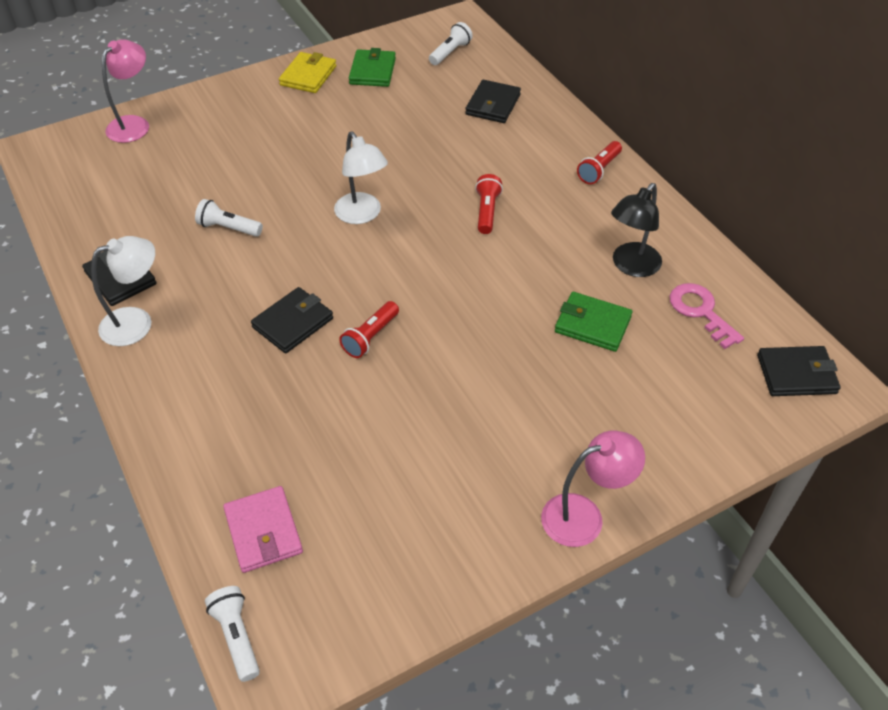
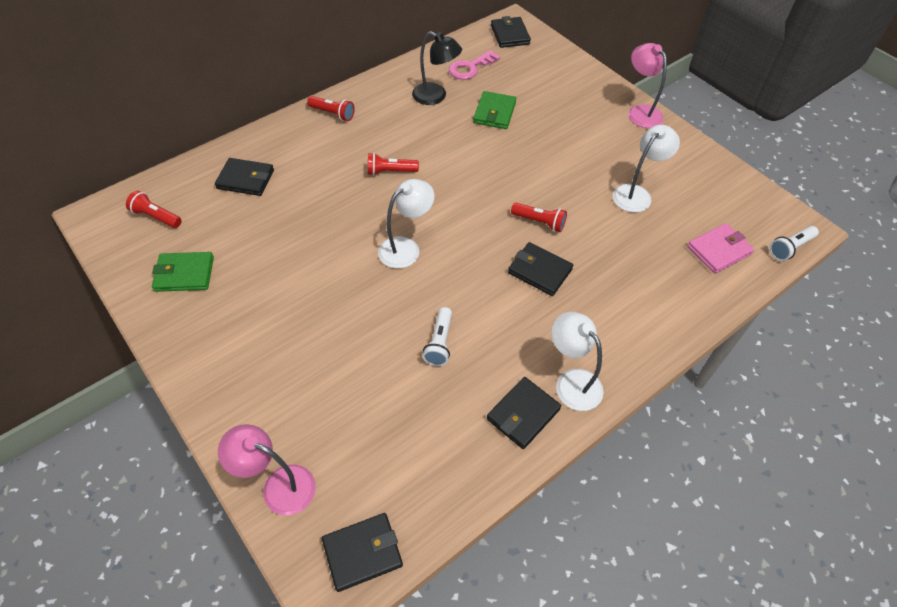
camera: 100 degrees left, 5 degrees up
(53, 165) = (362, 553): none -> black wallet
(308, 76) = (188, 329): yellow wallet -> none
(397, 458) = (636, 194): none -> white lamp
(450, 52) = (156, 217): white flashlight -> red flashlight

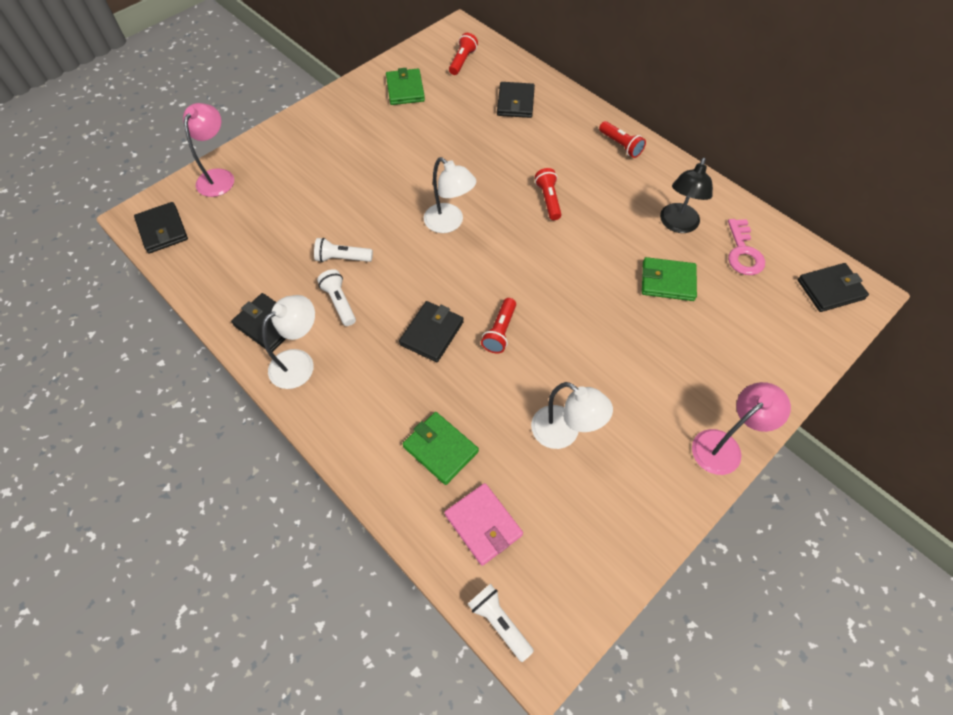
camera: 85 degrees right, 5 degrees up
(333, 114) = (621, 145): red flashlight -> red flashlight turned 60 degrees counterclockwise
(470, 68) = (743, 252): pink key -> pink key turned 135 degrees counterclockwise
(498, 346) = (339, 302): none -> white flashlight
(657, 273) = (440, 449): none -> green wallet

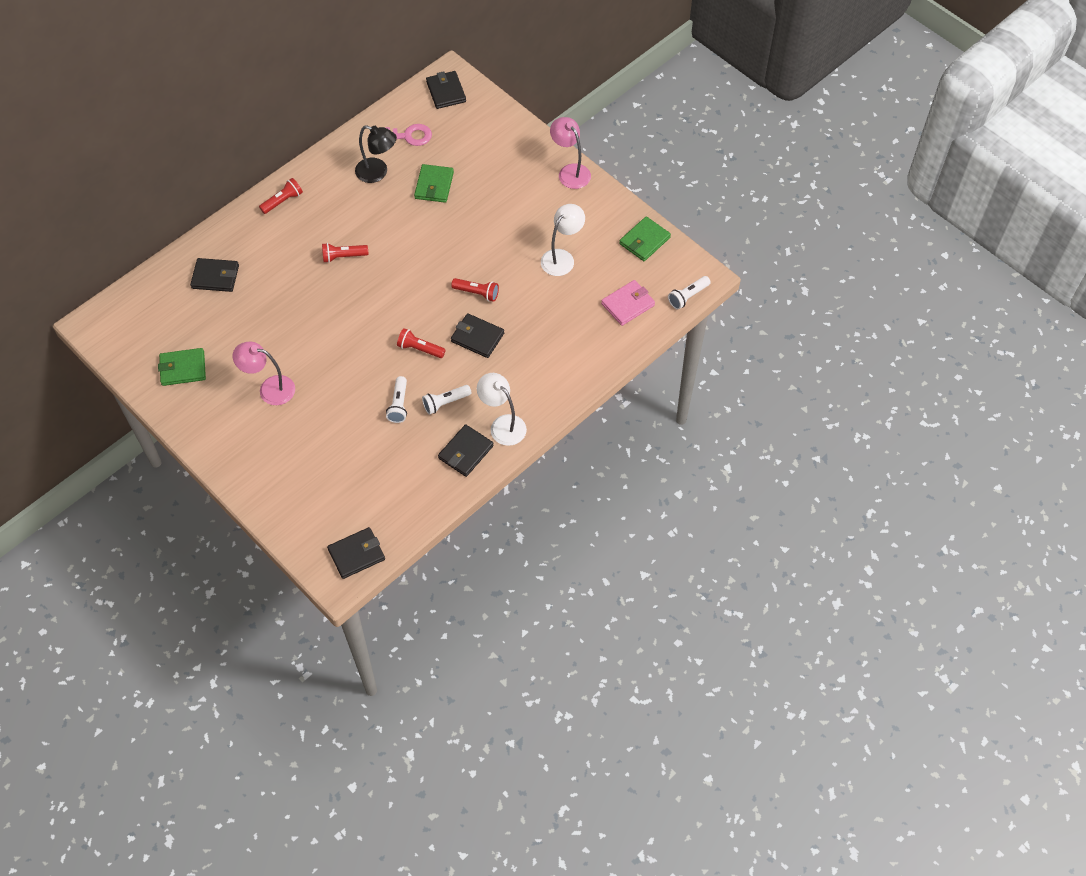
camera: 90 degrees left, 0 degrees up
(219, 177) = (291, 518): pink lamp -> pink lamp (269, 389)
(440, 449) = (574, 329): green wallet -> green wallet (644, 241)
(449, 223) = (365, 328): white lamp -> none
(462, 61) = (145, 320): red flashlight -> red flashlight (419, 349)

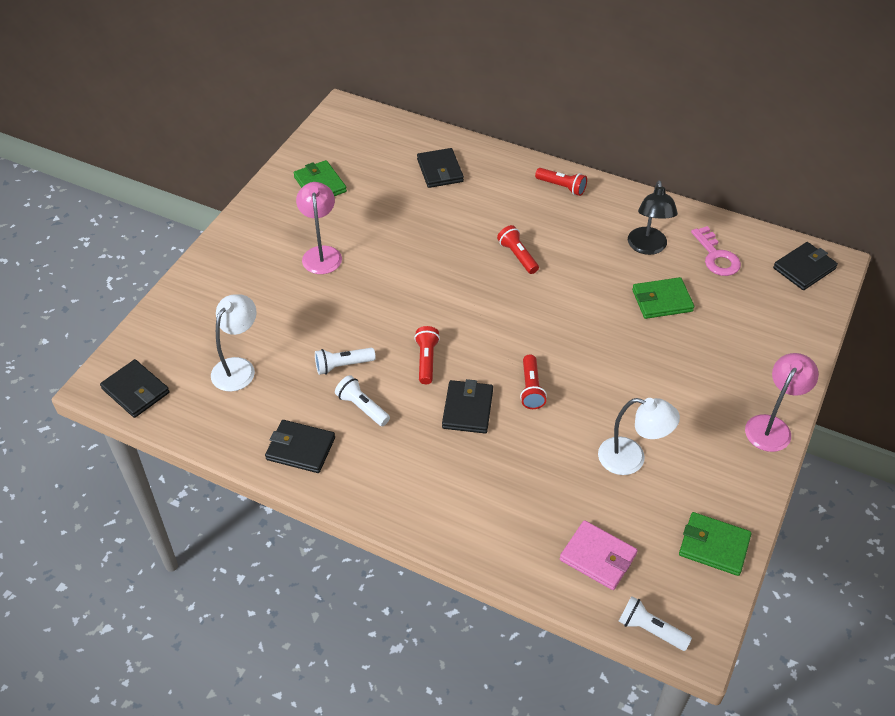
camera: 70 degrees right, 10 degrees down
(502, 425) = (352, 474): white lamp -> white lamp (238, 367)

